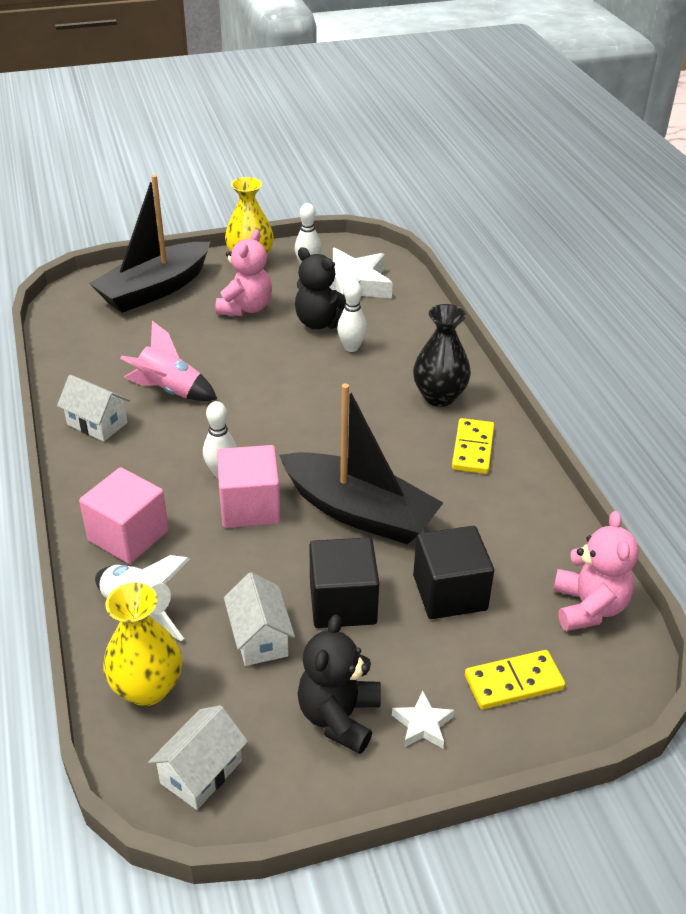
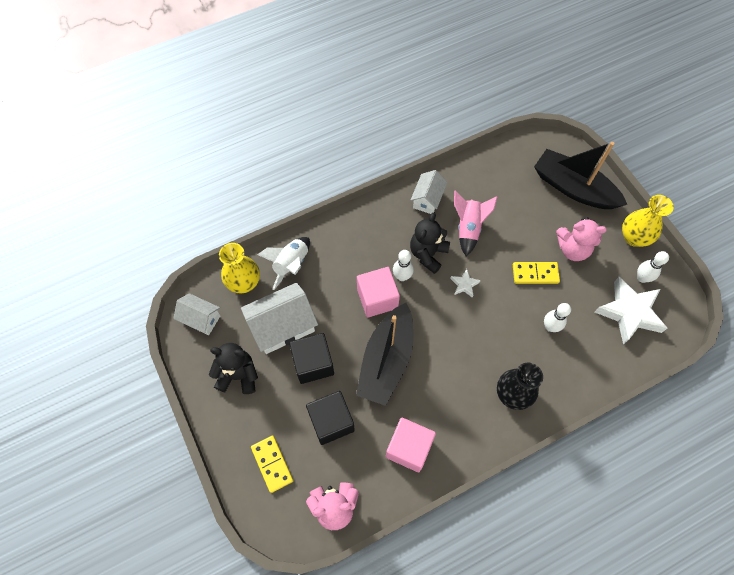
camera: 80 degrees right, 25 degrees up
(128, 536) = (341, 243): pink cube -> pink cube (409, 448)
(259, 638) = (282, 326): white house -> white house, size x1.67
(321, 322) = (573, 301): black teddy bear -> black teddy bear (428, 254)
(422, 725) = (238, 417): white star -> white star (464, 285)
(473, 449) = (463, 423): yellow domino -> yellow domino (535, 274)

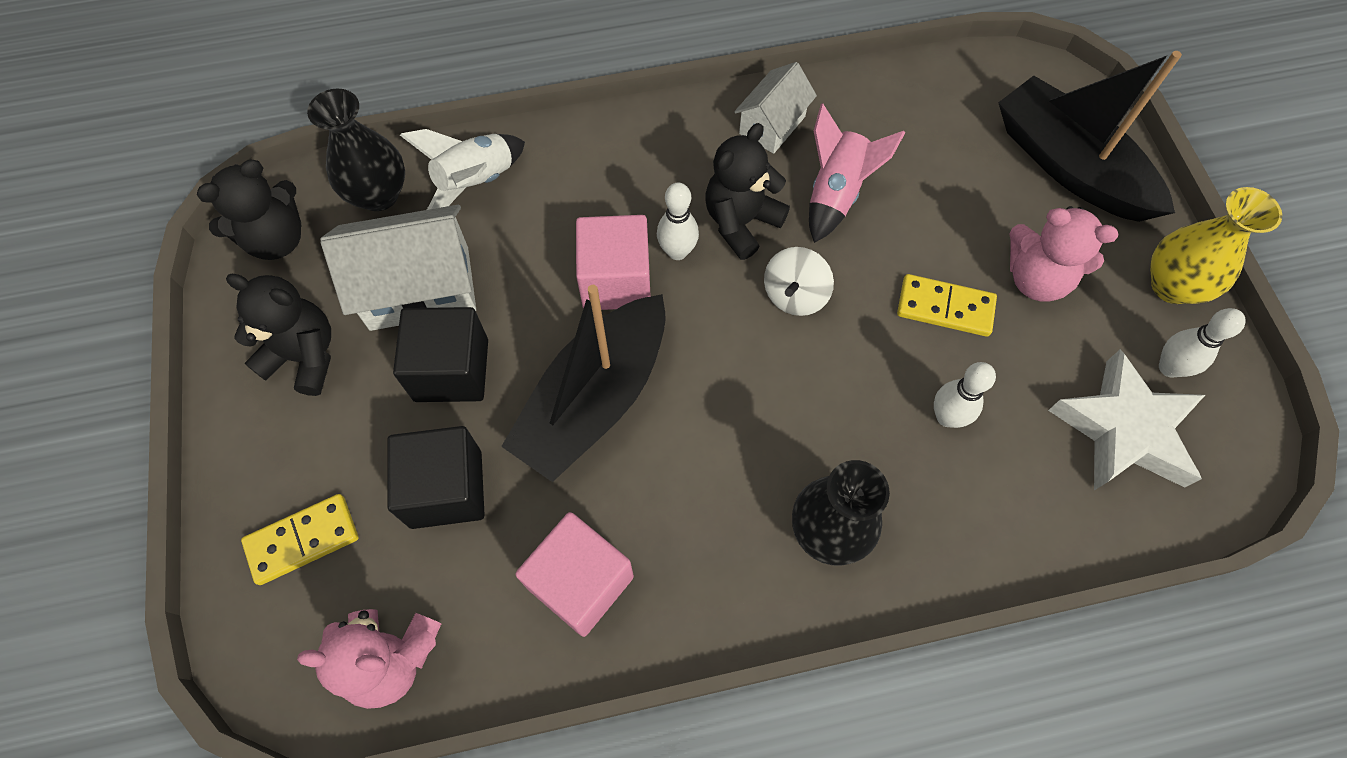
camera: 15 degrees right, 0 degrees up
(201, 319) = (276, 239): white house -> black teddy bear
(244, 282) = (379, 194): yellow vase -> black vase
(272, 464) = (302, 540): yellow domino -> yellow domino turned 75 degrees clockwise
(464, 285) = (794, 295): white star -> white spinning top

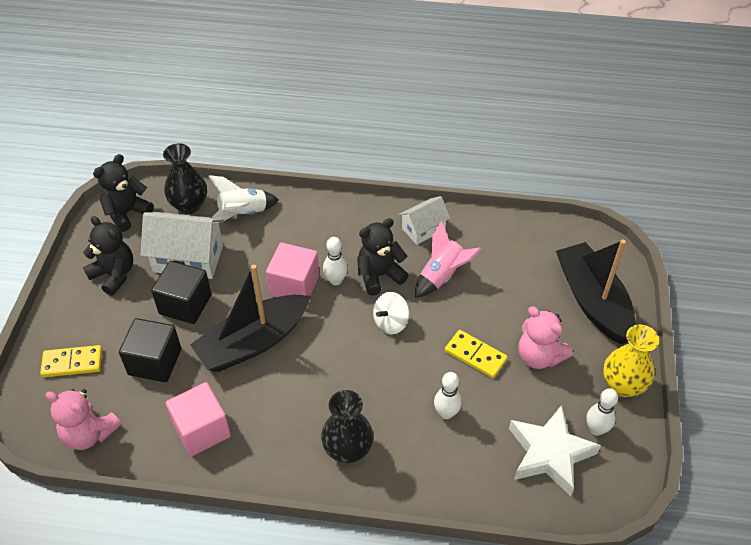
camera: 20 degrees right, 15 degrees down
(276, 239) = (127, 213): black teddy bear -> black teddy bear turned 150 degrees clockwise

